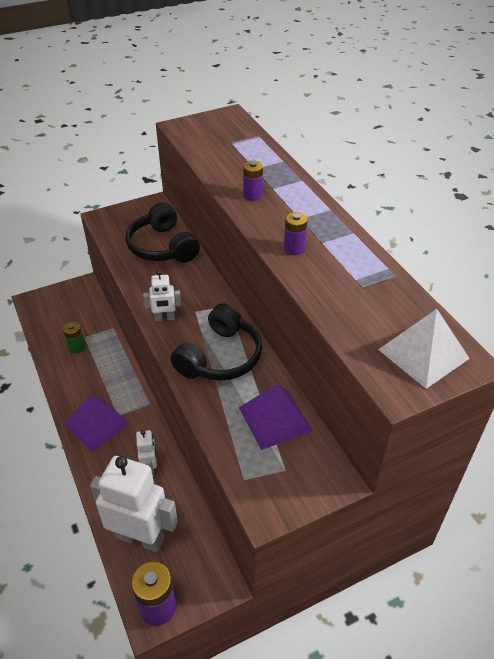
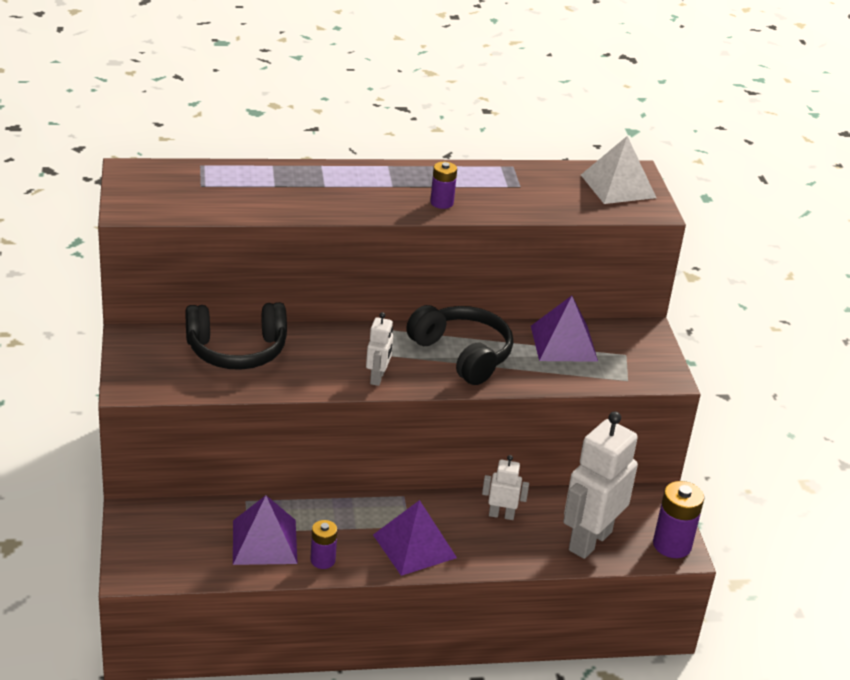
camera: 75 degrees left, 10 degrees down
(76, 347) = (264, 541): green battery -> purple pyramid
(252, 195) = (329, 200): purple battery -> purple battery (322, 560)

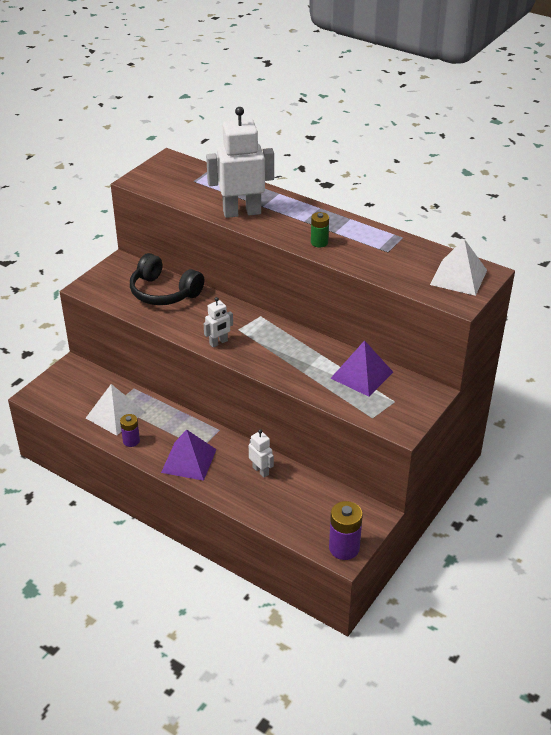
camera: 45 degrees right, 5 degrees up
(264, 541) = (115, 415): purple pyramid -> white pyramid
(441, 203) = (319, 242): purple battery -> green battery
(462, 354) = (287, 352): black headphones -> none
(589, 541) = (294, 515): white robot -> white robot (242, 212)

